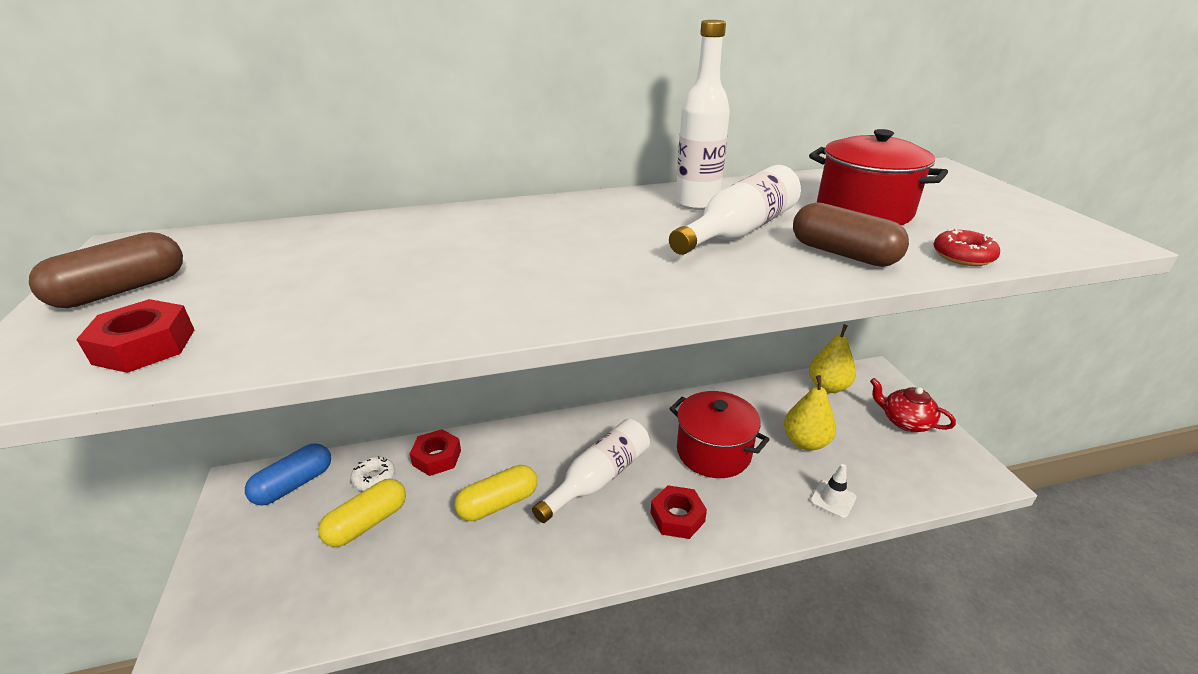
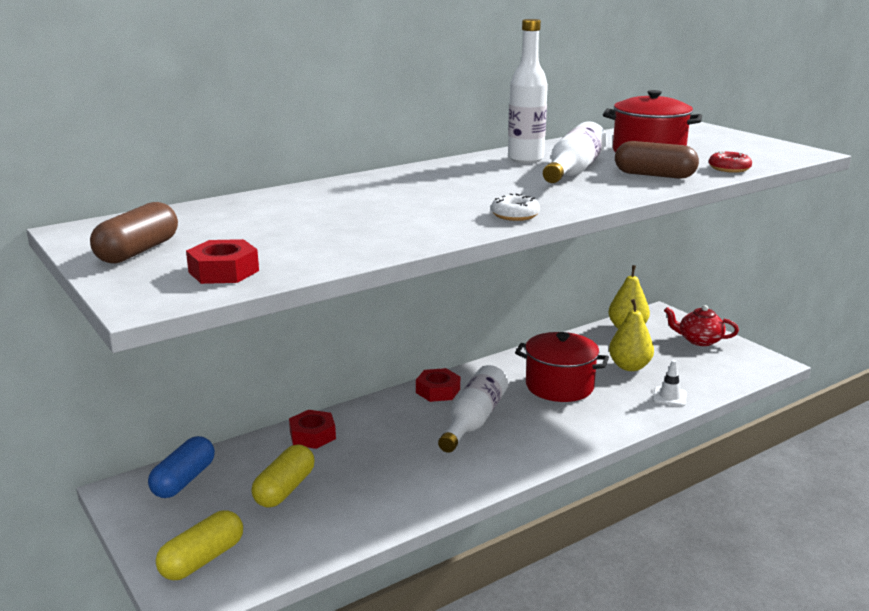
camera: 20 degrees left, 10 degrees down
(374, 478) = (263, 460): white donut -> white donut (515, 215)
(498, 503) = (397, 453): yellow capsule -> yellow capsule (202, 559)
(677, 517) = (556, 431): red nut -> red nut (438, 391)

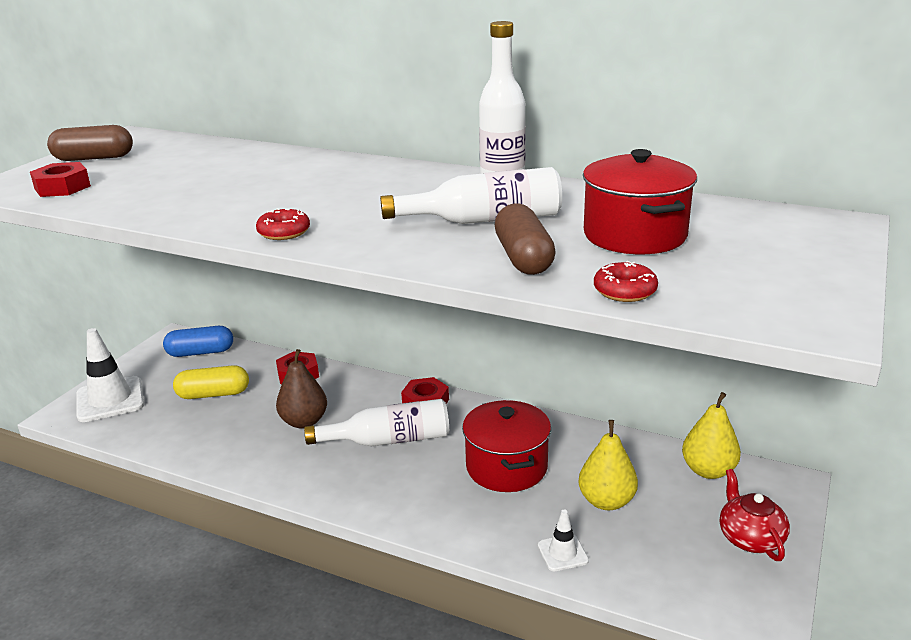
camera: 60 degrees right, 5 degrees up
(202, 559) = (110, 399): yellow capsule -> white traffic cone
(399, 451) = (304, 421): none -> brown pear
(515, 215) = (284, 232): white donut -> red donut

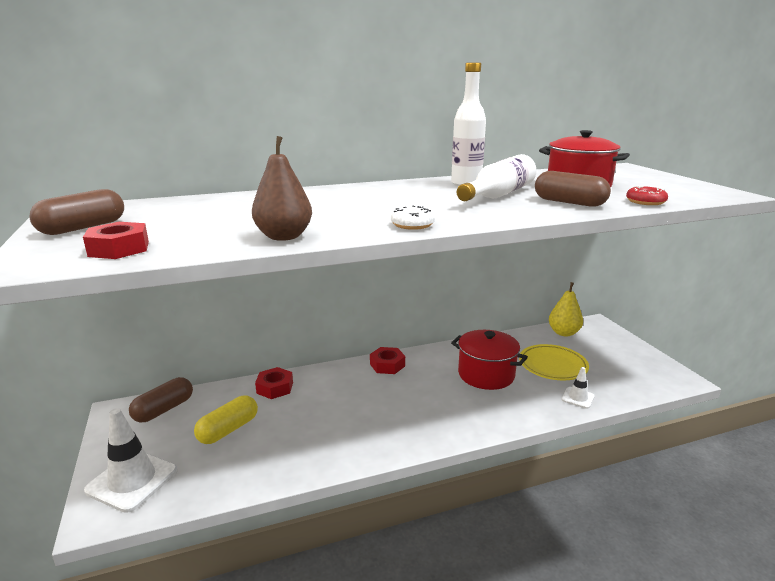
camera: 45 degrees left, 5 degrees down
(200, 352) = (164, 409): blue capsule -> brown capsule
(284, 232) = (412, 225): red donut -> white donut
(304, 421) = (331, 411): brown pear -> brown pear (284, 237)
(389, 440) = (403, 394): white bottle -> none
(606, 501) = (552, 366): yellow pear -> yellow plate
(750, 538) = (622, 351): red teapot -> none

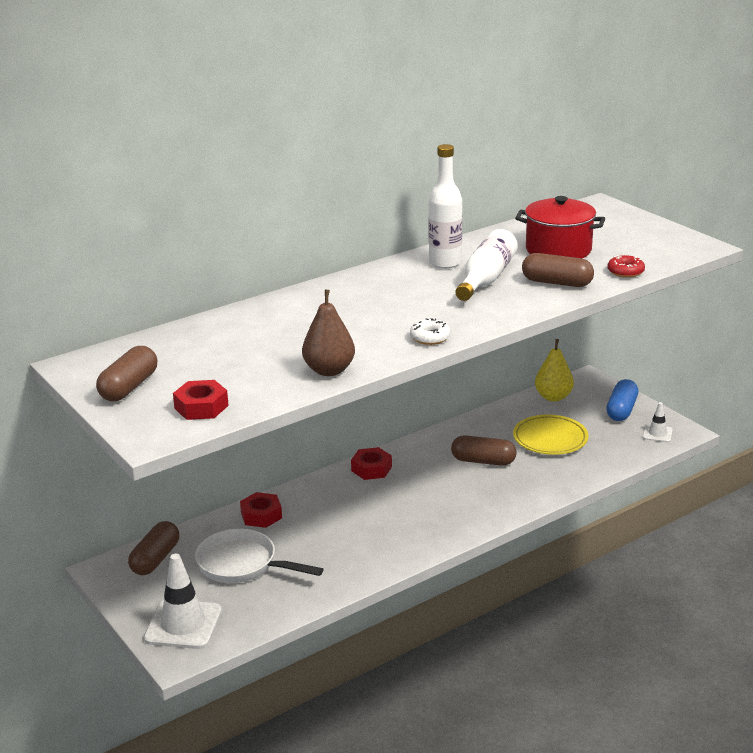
camera: 15 degrees left, 5 degrees up
(228, 430) = (242, 565): yellow capsule -> white pan
(486, 375) = (483, 461): red pot -> brown capsule
(578, 398) = (582, 469): white traffic cone -> white traffic cone (657, 434)
(624, 352) = (621, 410): none -> blue capsule

